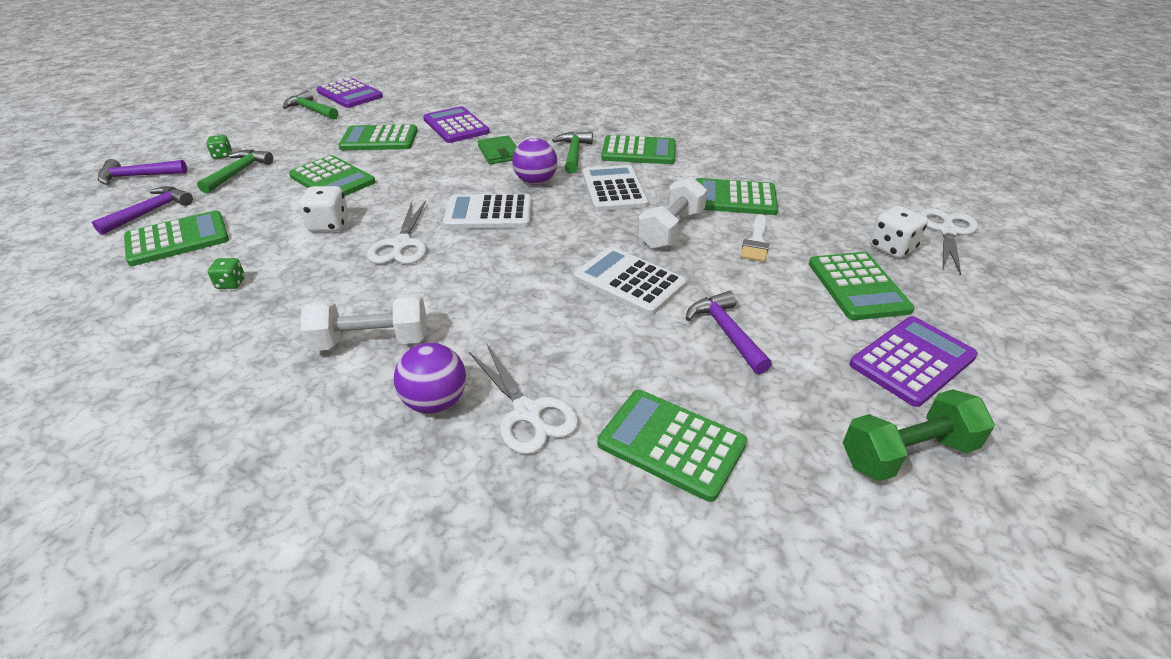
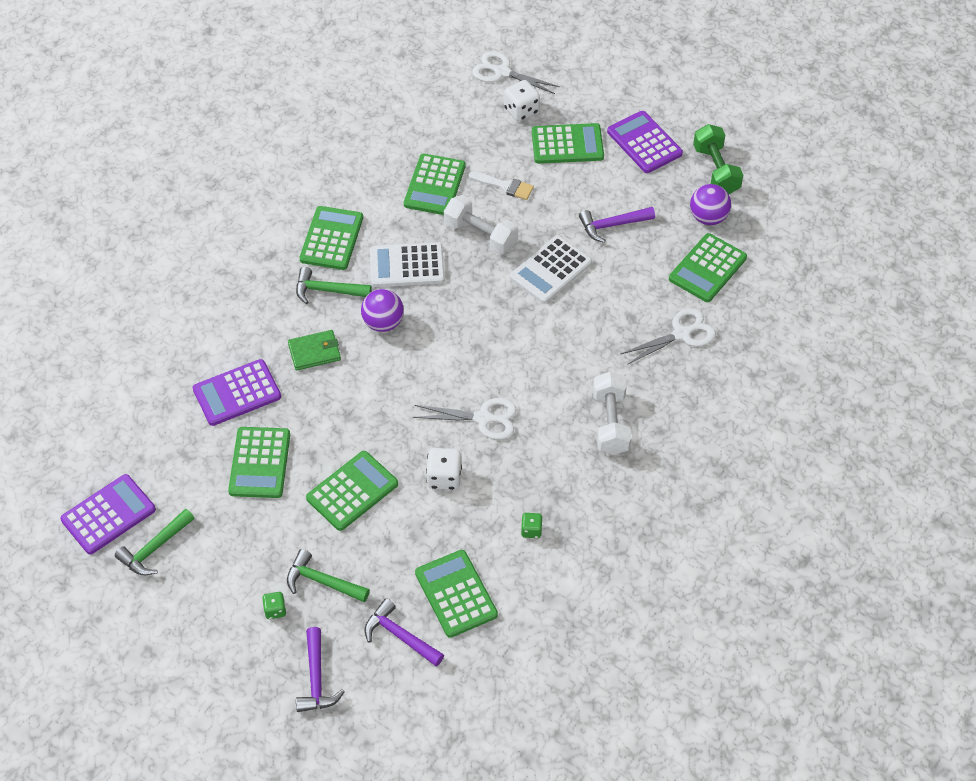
camera: 85 degrees left, 15 degrees up
(435, 402) = (671, 381): purple ball -> purple ball (708, 217)
(488, 213) = (438, 358): white calculator -> none

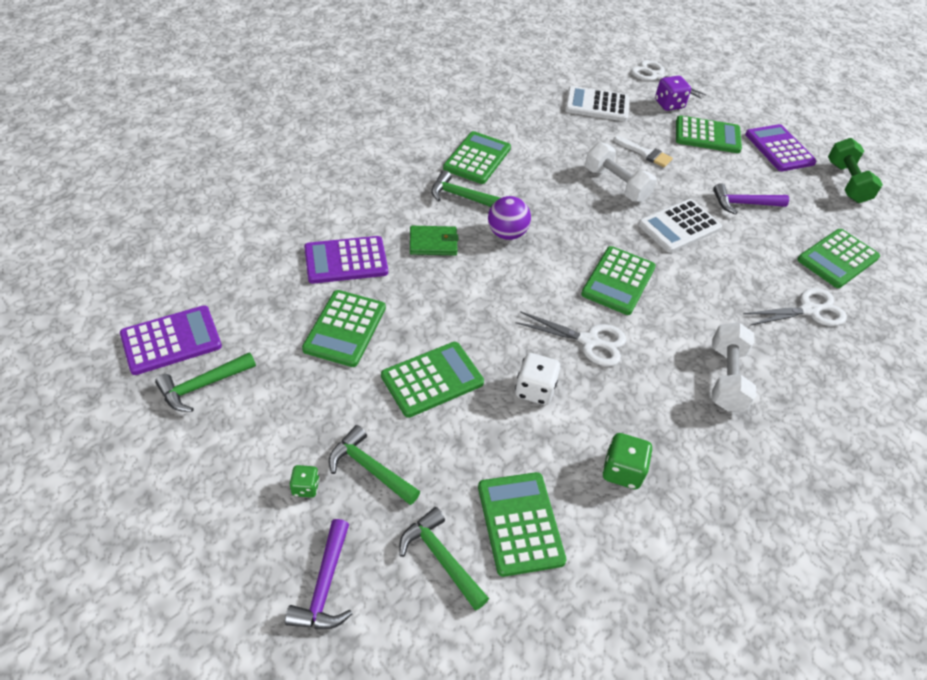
camera: 10 degrees right, 5 degrees down
(400, 636) = (441, 558): purple hammer -> green hammer
(407, 265) = (541, 193): white calculator -> white calculator (597, 105)
(434, 185) = (581, 140): green calculator -> green calculator (618, 281)
(521, 111) = (669, 104): white dice -> purple dice
(531, 530) = (622, 471): green dice -> green dice, size x1.67
(708, 217) = (839, 217): purple ball -> none

